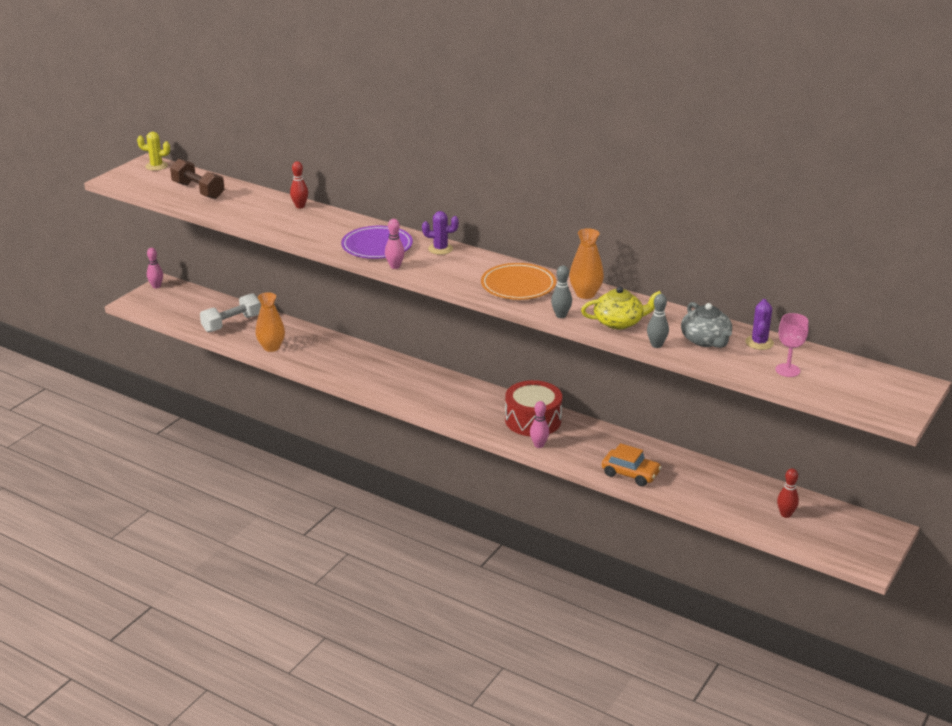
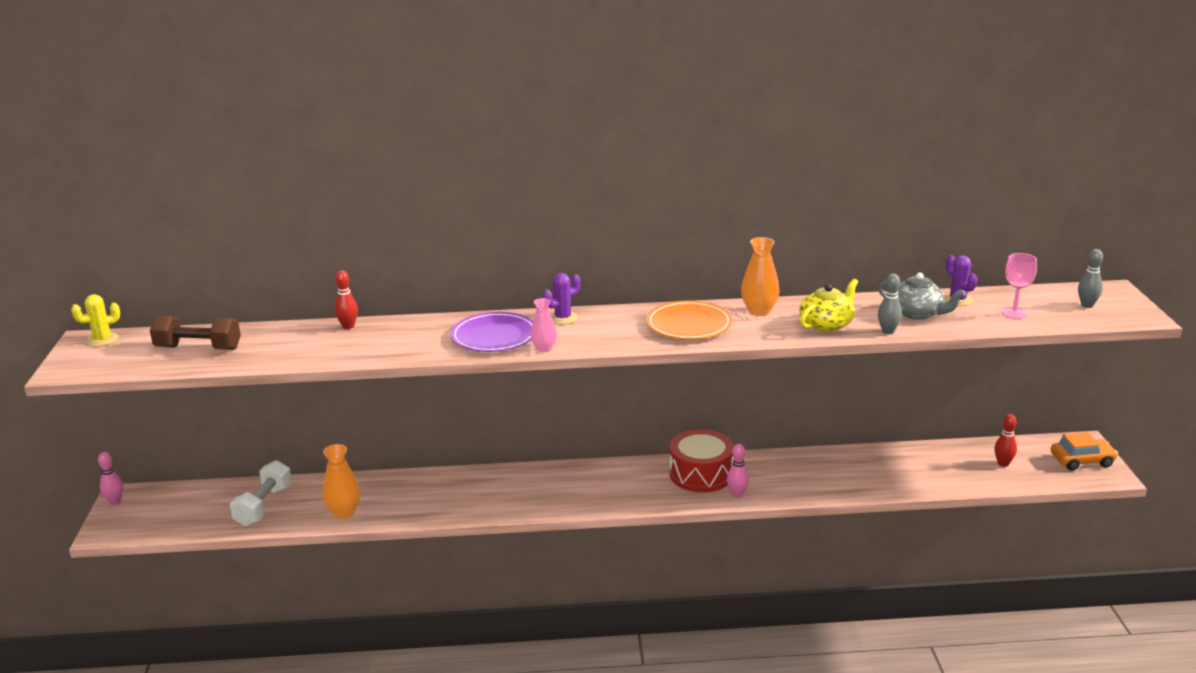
camera: 35 degrees left, 5 degrees down
(395, 266) = (544, 349): pink bowling pin -> pink vase
(561, 315) = (770, 336): grey bowling pin -> grey bowling pin (1087, 305)
(630, 474) = (846, 485): orange car -> orange car (1082, 461)

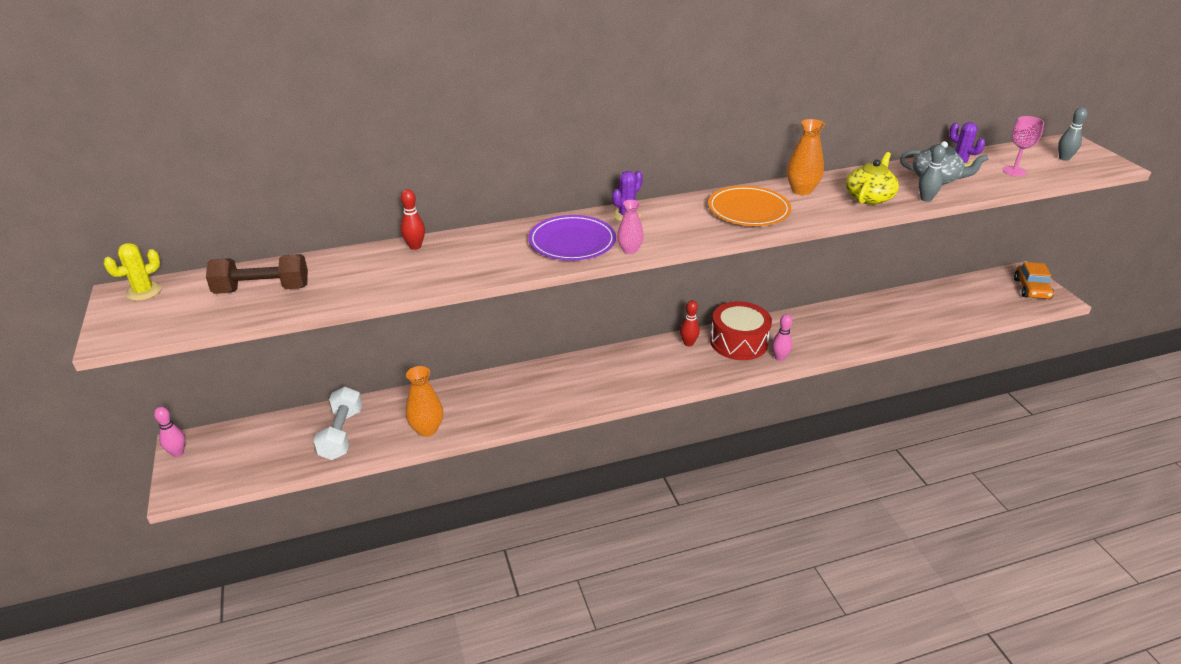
camera: 15 degrees left, 10 degrees up
(1003, 464) = (974, 299): red bowling pin -> red bowling pin (688, 343)
(1082, 461) = (1031, 289): orange car -> orange car turned 120 degrees clockwise

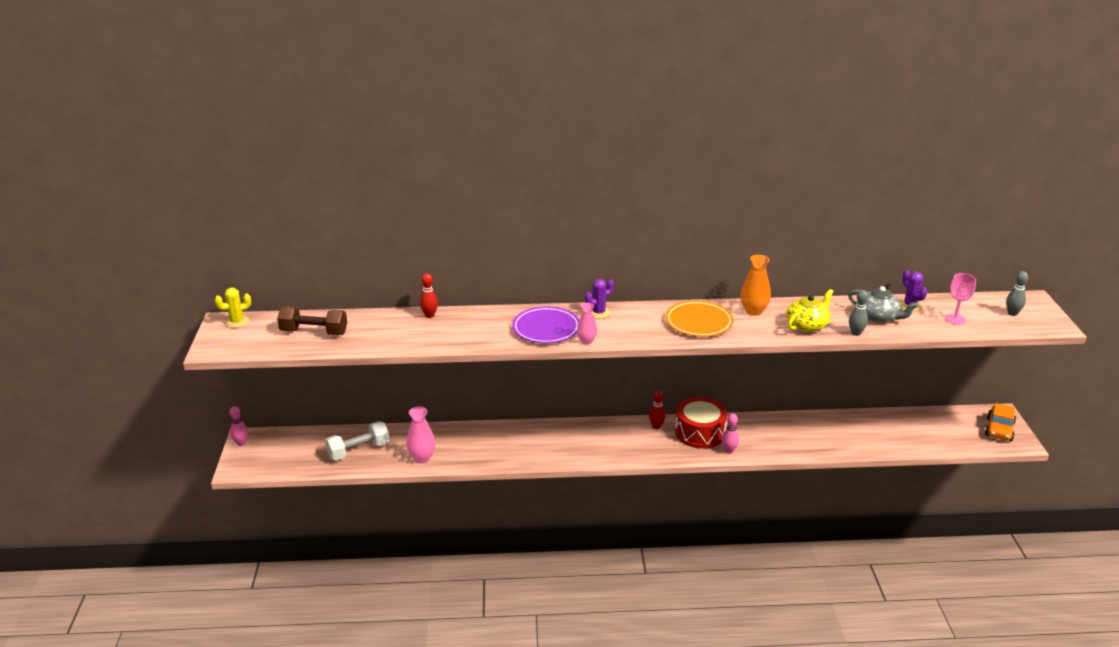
camera: 15 degrees right, 5 degrees down
(341, 434) = (358, 450): white dumbbell -> white dumbbell turned 45 degrees clockwise
(427, 429) = (422, 458): orange vase -> pink vase

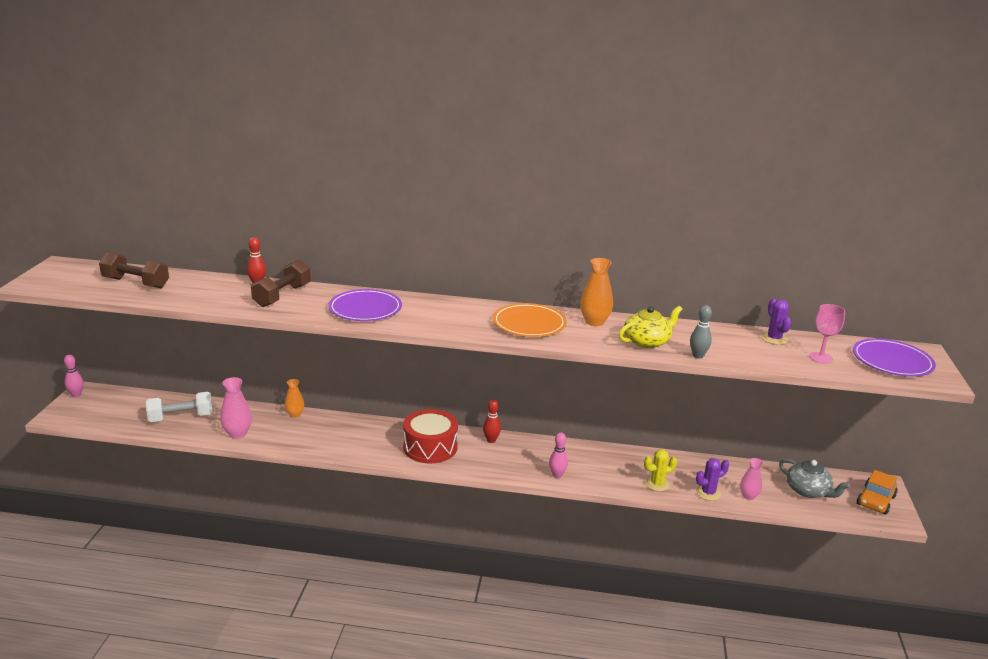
camera: 10 degrees right, 5 degrees down
(237, 322) = (72, 266): yellow cactus -> yellow cactus (657, 484)
(461, 325) = (282, 296): none -> brown dumbbell
(465, 430) = (295, 414): none -> orange vase
(586, 341) = (399, 325): pink vase -> pink vase (748, 496)
(598, 313) = (428, 303): purple cactus -> purple cactus (708, 493)
(700, 432) = (534, 453): red drum -> red drum (430, 447)
(878, 317) = (732, 344): grey teapot -> grey teapot (808, 491)
(1012, 313) = (892, 361): grey bowling pin -> purple plate

